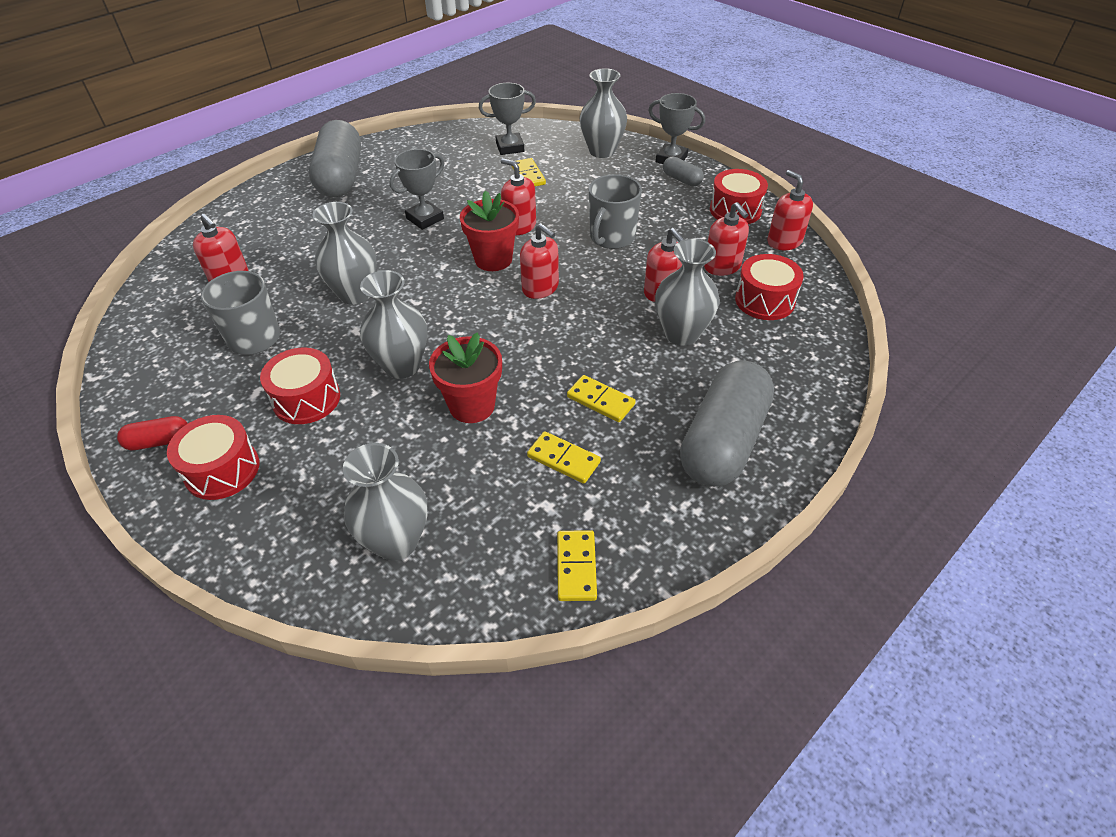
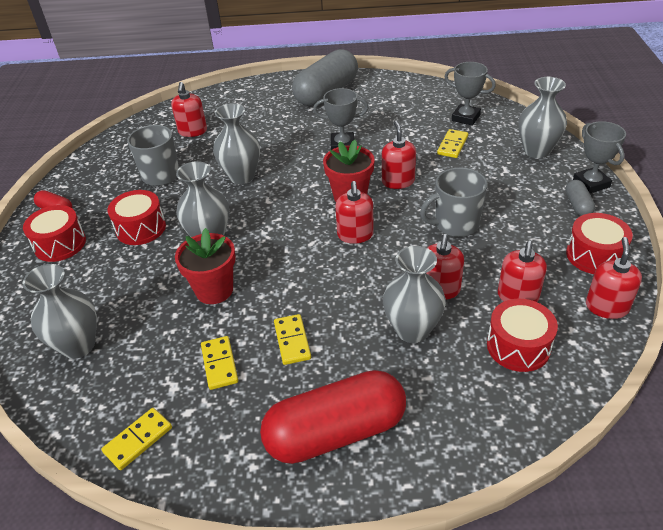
camera: 45 degrees right, 5 degrees down
(723, 441) = (335, 432): grey capsule -> red capsule

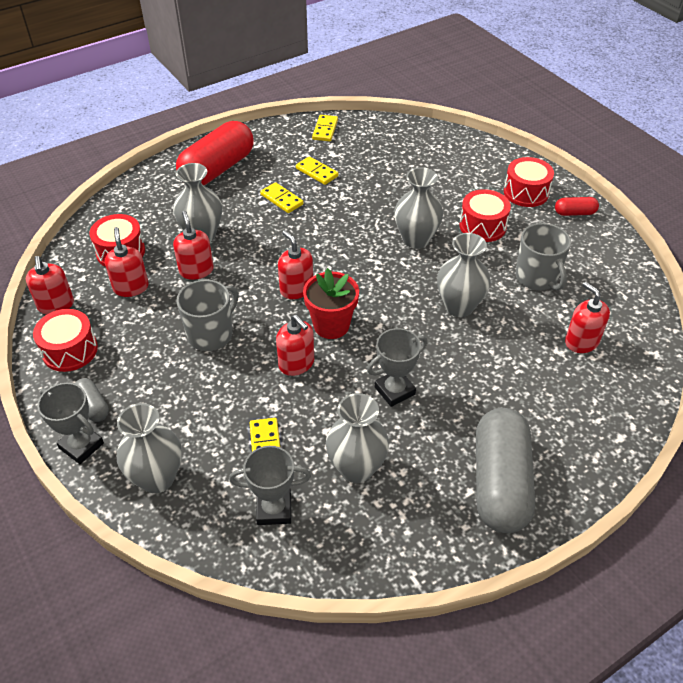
camera: 145 degrees right, 5 degrees up
(78, 345) = (417, 149): grey vase -> grey vase (356, 468)
(214, 290) = (368, 207): red flower pot -> none

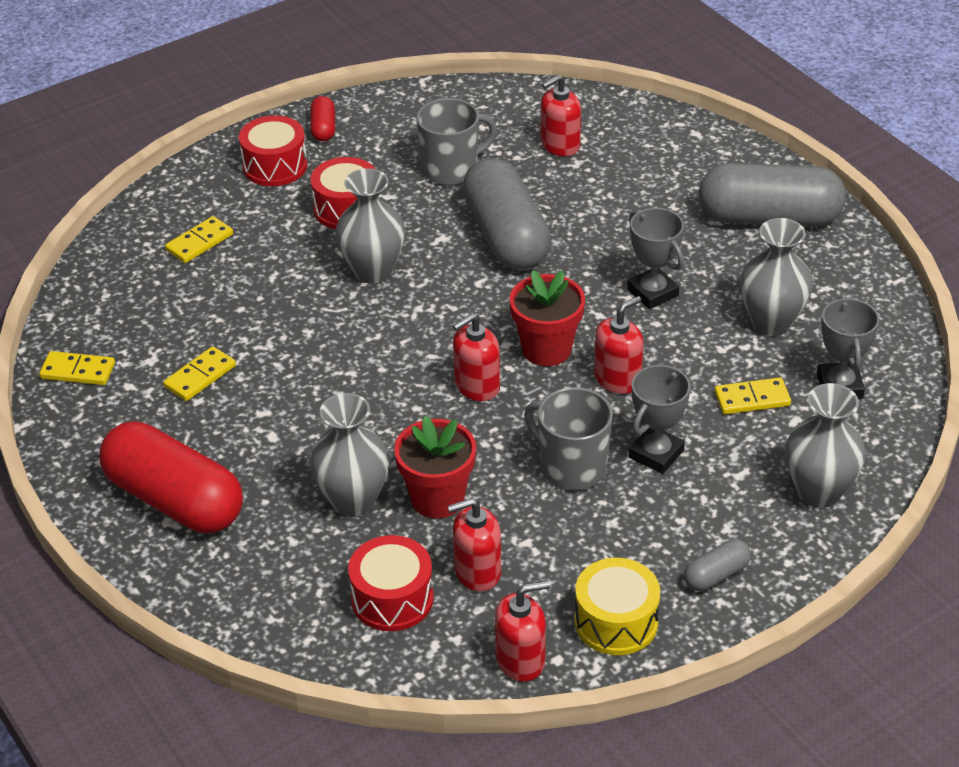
camera: 90 degrees left, 5 degrees down
(70, 350) = (616, 622): red drum -> yellow drum
(81, 446) = (784, 575): grey trophy -> grey trophy (656, 454)
(196, 270) = (437, 498): red soap dispenser -> red flower pot
(281, 199) = (268, 414): yellow domino -> yellow domino (199, 242)
(459, 307) = (506, 236): grey vase -> grey capsule

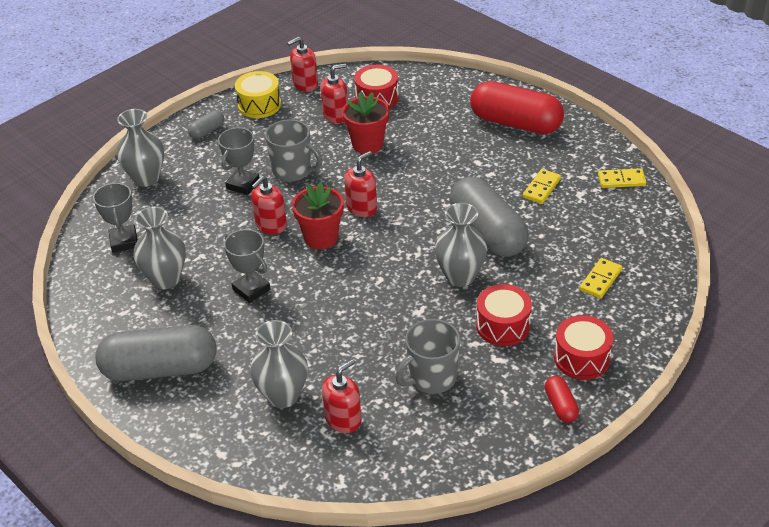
camera: 170 degrees right, 0 degrees up
(353, 501) = (415, 137): grey vase -> grey vase (283, 396)
(506, 236) = (369, 320): grey capsule -> grey capsule (487, 232)
(752, 399) = (182, 225): yellow domino -> none

